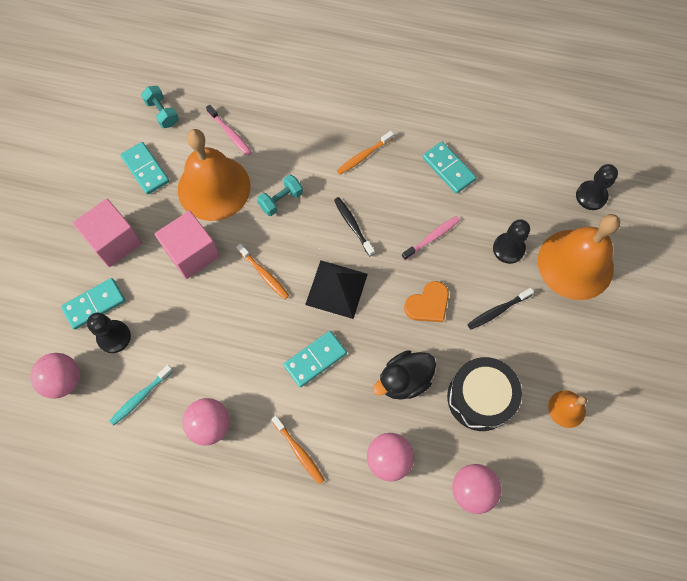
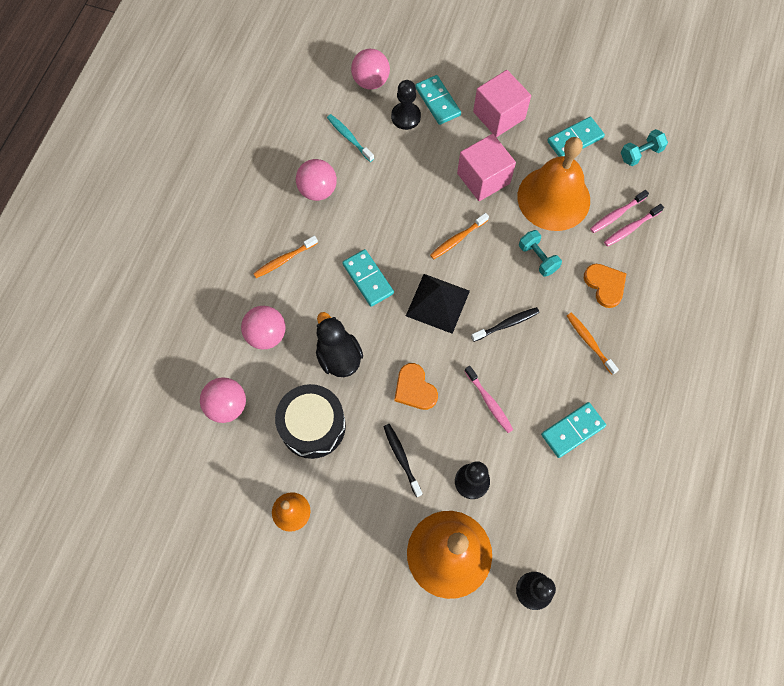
camera: 95 degrees right, 0 degrees up
(244, 122) = (631, 228): none -> pink toothbrush
(305, 143) = (605, 285): none -> orange heart

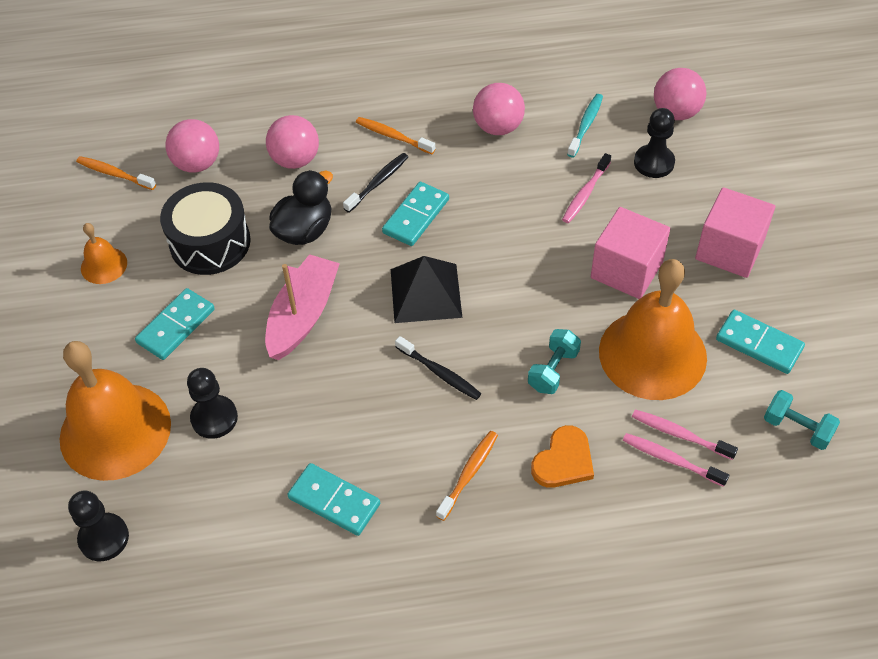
camera: 65 degrees right, 15 degrees down
(401, 458) = (210, 338): black toothbrush -> black toothbrush (378, 183)
(414, 389) = (303, 315): orange heart -> pink boat
(438, 101) = (700, 183): turquoise domino -> turquoise domino (176, 326)
(458, 239) = (524, 278): orange toothbrush -> orange toothbrush (115, 174)
(489, 402) = (325, 395): pink toothbrush -> pink toothbrush (585, 193)

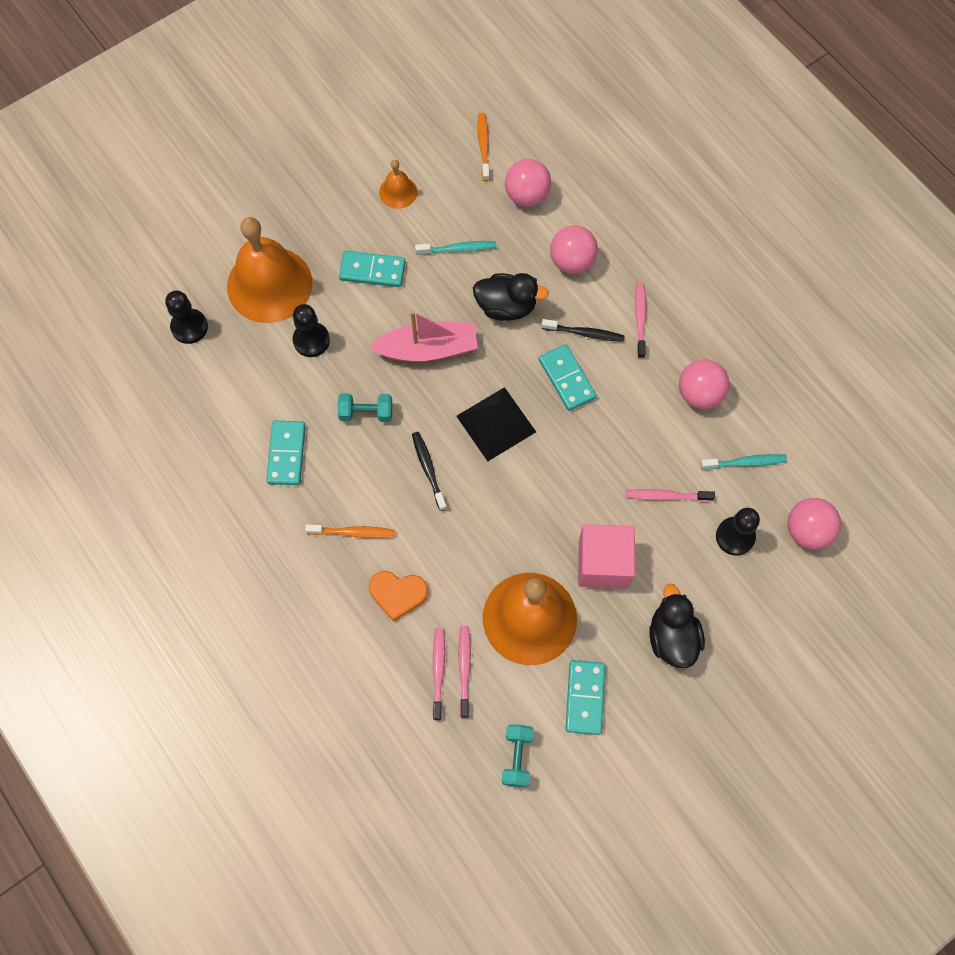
camera: 60 degrees right, 15 degrees up
(210, 242) = (458, 249): black drum -> turquoise toothbrush
(393, 136) = (640, 319): orange toothbrush -> pink toothbrush
(416, 216) = (566, 379): turquoise domino -> turquoise domino turned 60 degrees clockwise
(439, 372) = (428, 470): black toothbrush -> black toothbrush turned 150 degrees clockwise
(553, 370) = (474, 550): turquoise dumbbell -> turquoise dumbbell (366, 413)
(729, 250) = (672, 637): pink cube -> black duck

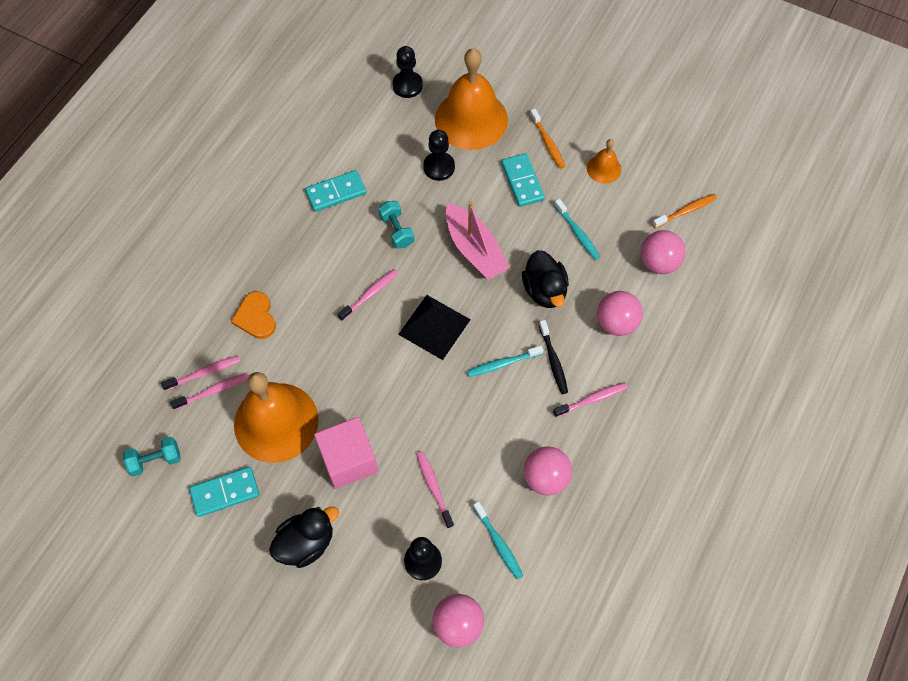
camera: 65 degrees right, 5 degrees down
(352, 532) = (292, 264): orange toothbrush -> orange toothbrush (547, 142)
(428, 470) = (369, 294): black toothbrush -> pink toothbrush
(566, 379) = (503, 364): turquoise domino -> turquoise toothbrush

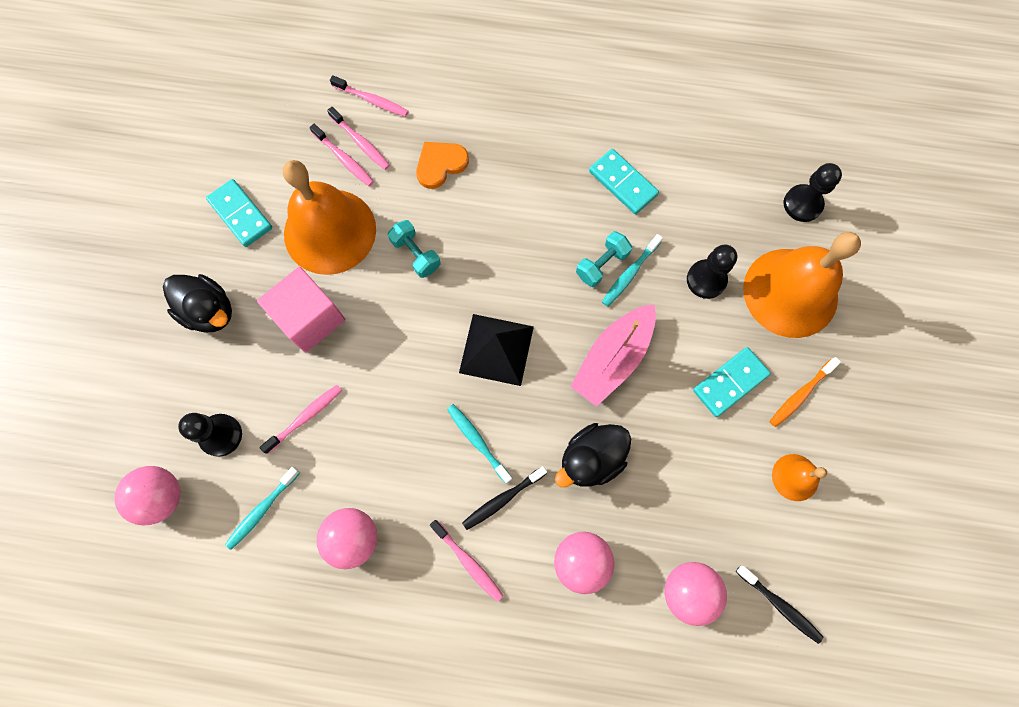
camera: 70 degrees right, 10 degrees up
(155, 460) = (255, 139): turquoise dumbbell -> turquoise dumbbell (416, 254)
(369, 294) = (510, 266): pink toothbrush -> pink toothbrush (371, 100)
(577, 233) = (687, 473): turquoise toothbrush -> turquoise toothbrush (630, 273)
(685, 211) = (779, 605): orange toothbrush -> black toothbrush

